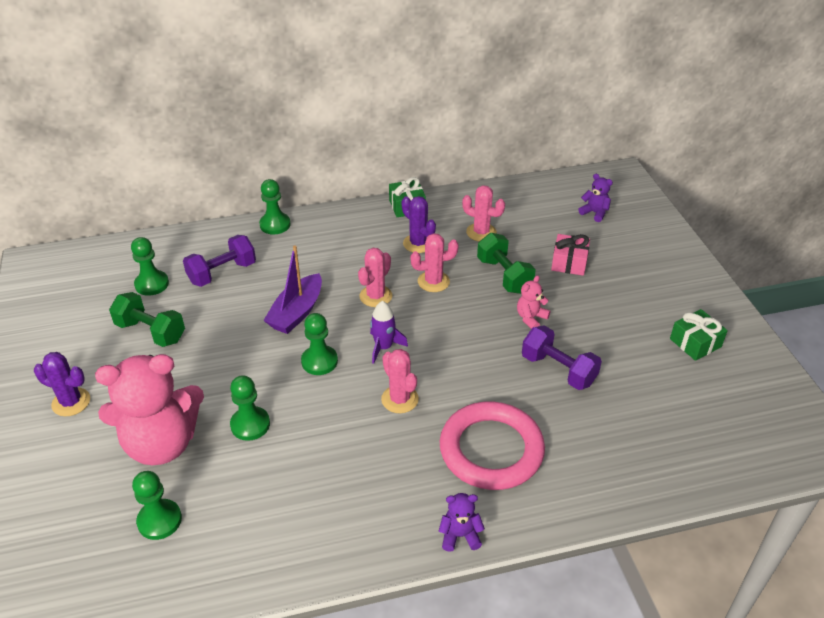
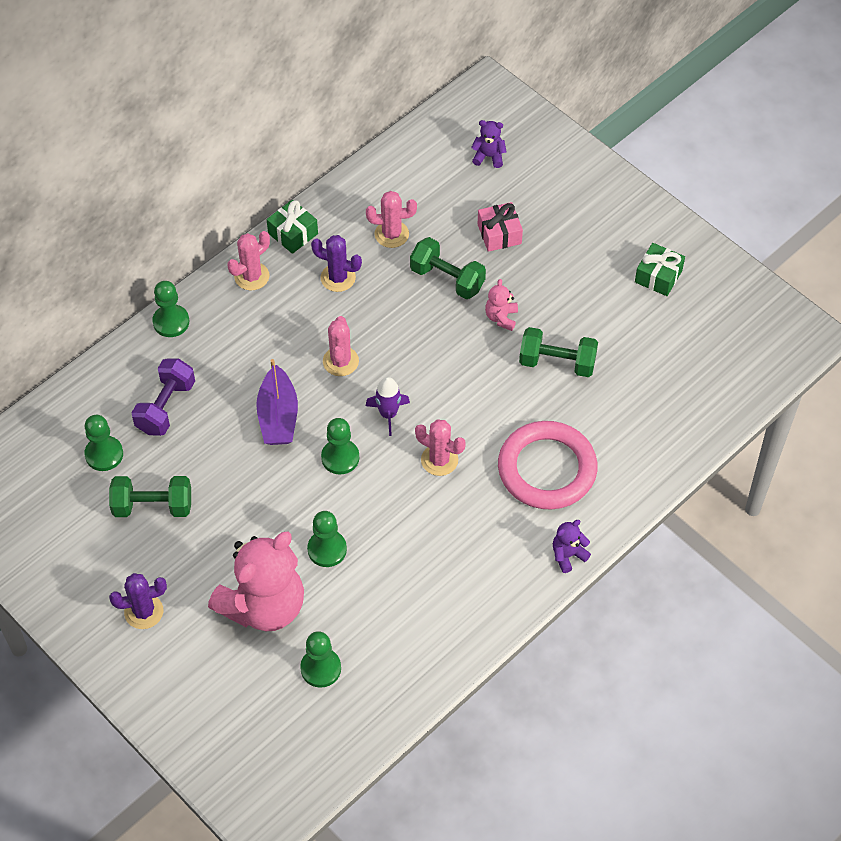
camera: 30 degrees left, 15 degrees up
(433, 281) = (384, 318): pink cactus -> pink cactus (251, 276)
(558, 370) = (557, 362): purple dumbbell -> green dumbbell

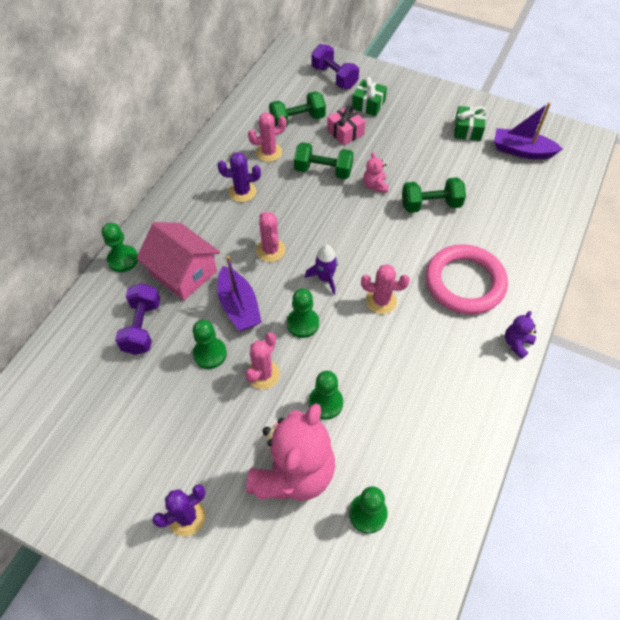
camera: 20 degrees left, 0 degrees up
(104, 454) = (101, 383): green pawn -> green pawn (210, 354)
(153, 506) = (160, 415): green dumbbell -> green dumbbell (297, 120)
(232, 358) = (183, 273): none -> pink house
(251, 276) = (175, 209): pink cactus -> pink cactus (263, 374)
(293, 233) = (195, 171): green gift -> green gift (368, 104)
(489, 156) = (313, 87): purple teddy bear -> none
(522, 149) = (334, 77): none -> purple dumbbell
(712, 325) = (521, 151): none -> purple boat

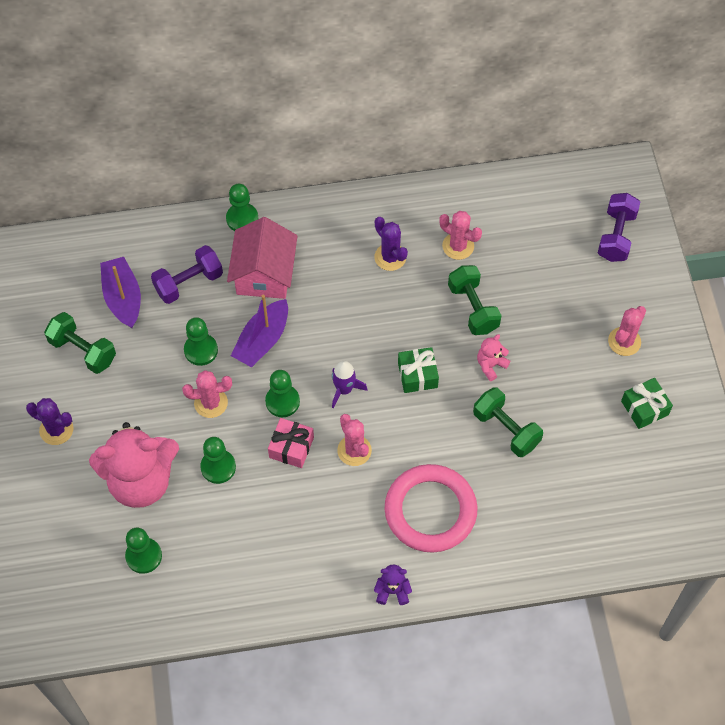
camera: 55 degrees right, 5 degrees up
(270, 250) = (341, 325): pink cactus -> pink cactus (624, 341)
(297, 120) = (522, 243): green dumbbell -> green dumbbell (83, 351)
(345, 132) = (542, 295): pink gift -> pink gift (291, 447)
(368, 104) = (602, 292): green gift -> green gift (417, 375)
(521, 151) = (657, 477): purple boat -> purple boat (123, 298)

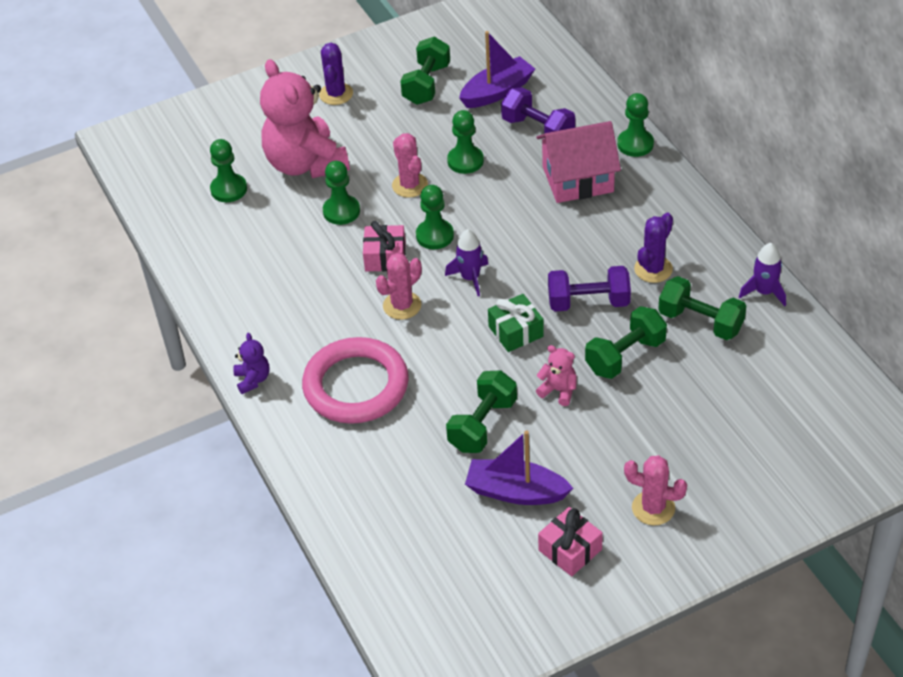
camera: 75 degrees right, 15 degrees down
(262, 340) = (498, 201): purple boat -> purple boat (516, 492)
(444, 194) = (764, 292): none -> purple rocket
(458, 246) = (700, 322): pink cactus -> green dumbbell
(616, 236) = (801, 465): purple dumbbell -> purple dumbbell (588, 302)
(644, 408) = (570, 550): green gift -> pink gift

